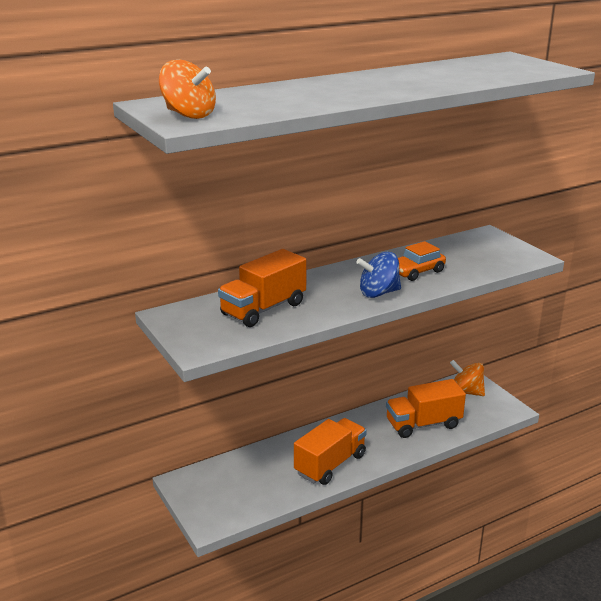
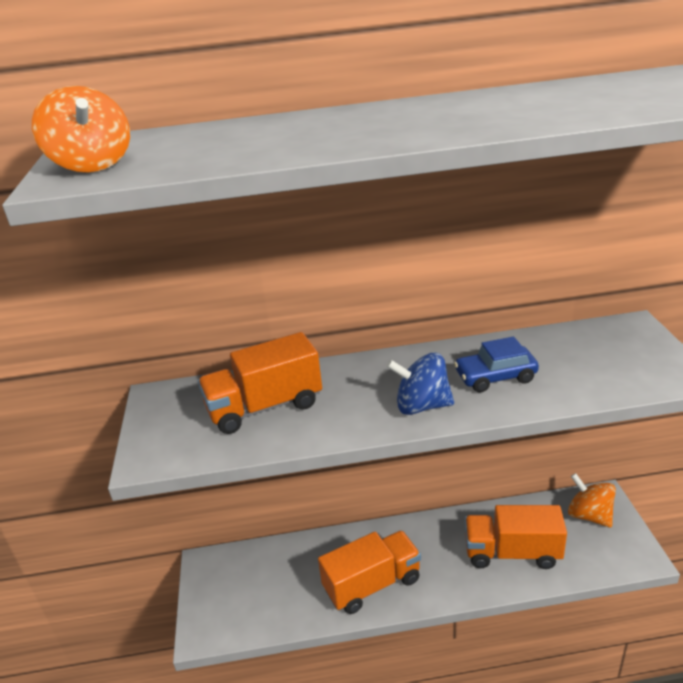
camera: 25 degrees right, 5 degrees up
(416, 271) = (495, 377): orange car -> blue car

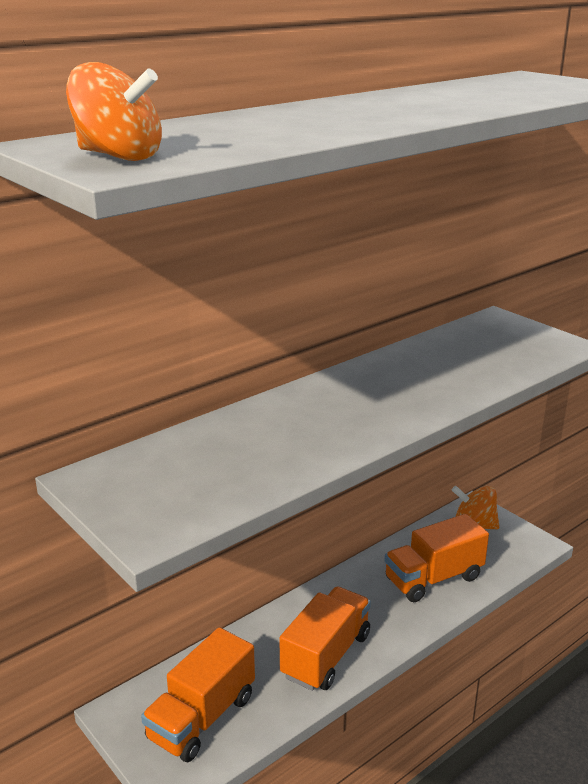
camera: 35 degrees left, 5 degrees down
(265, 407) = (233, 454): orange truck -> orange truck (202, 717)
(422, 406) = (390, 414): blue spinning top -> none
(495, 377) = (428, 378): blue car -> none

